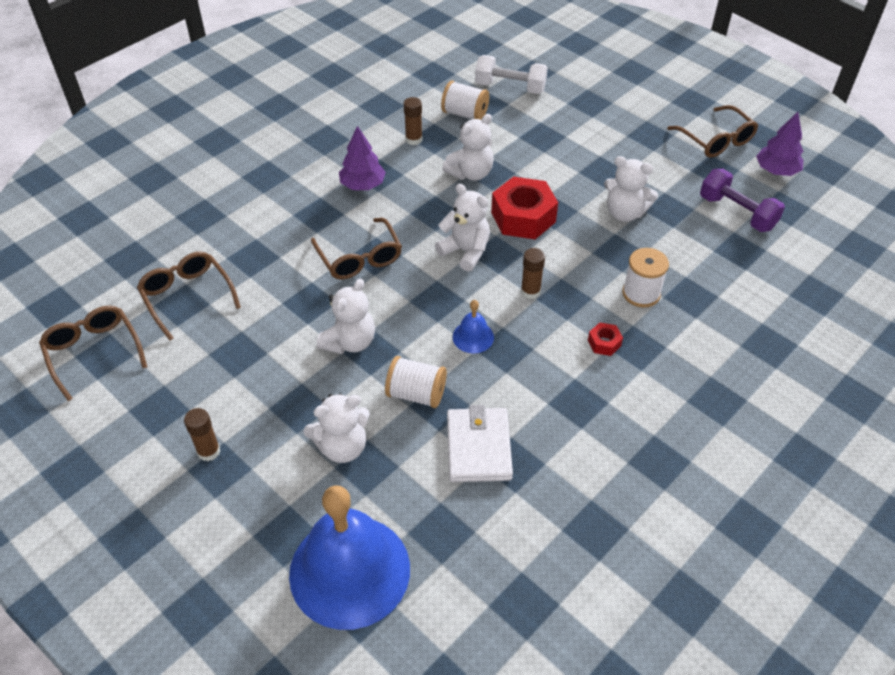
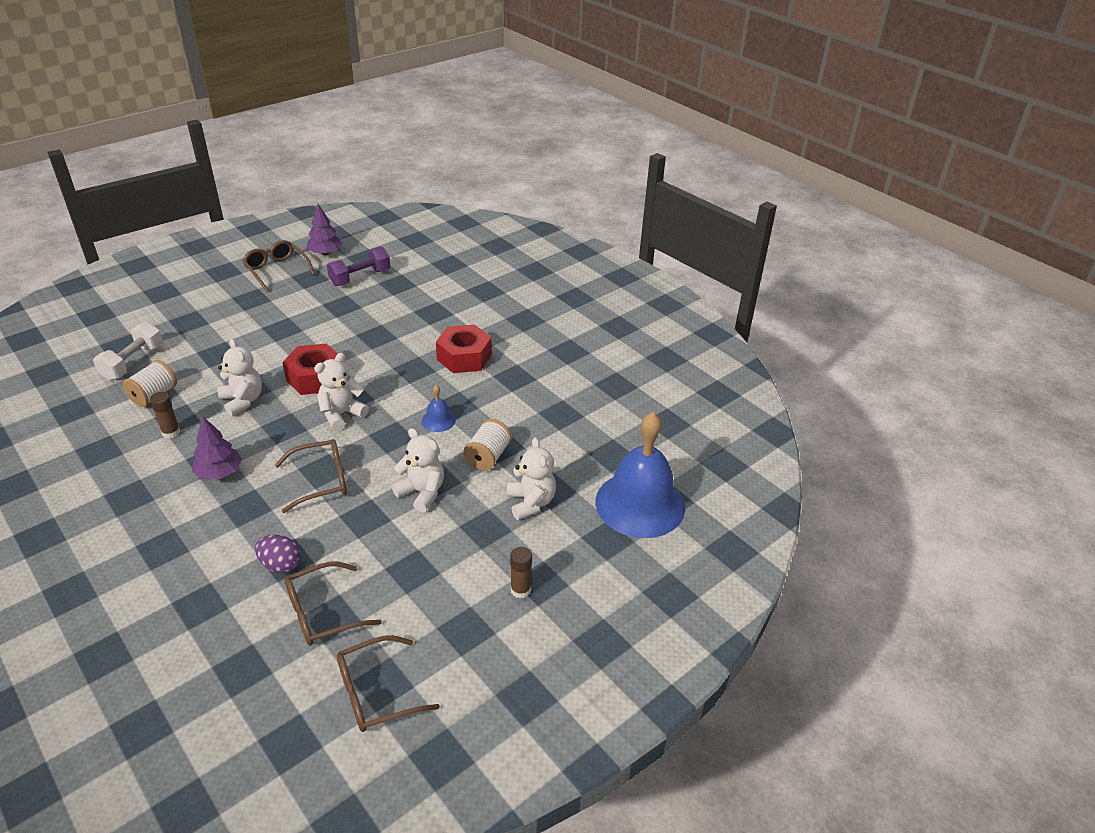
camera: 85 degrees left, 10 degrees down
(245, 255) = (280, 565): none -> purple egg
(478, 447) = (544, 429): white wallet -> none
(530, 291) = (401, 385): brown glue stick -> none
(604, 343) = (464, 357): red nut -> red nut, size x2.19
(625, 213) = (336, 326): white teddy bear -> none
(641, 293) = (422, 333): white spool -> none
(716, 140) = (277, 270): brown glasses -> brown glasses turned 105 degrees counterclockwise

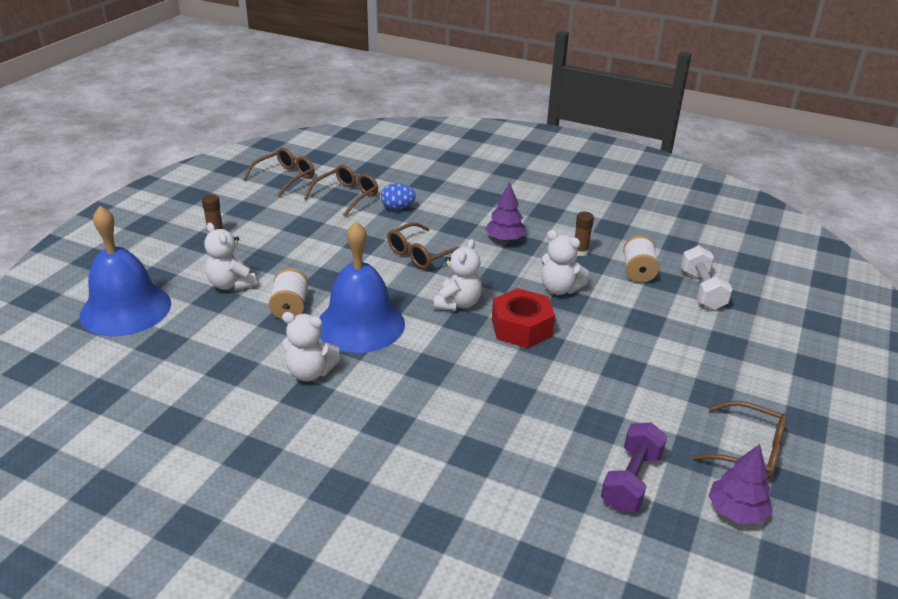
camera: 155 degrees right, 5 degrees down
(280, 565) = (397, 208): purple egg -> blue egg
(422, 492) = (331, 267): white teddy bear -> white teddy bear (310, 372)
(438, 420) = (360, 324): blue bell -> blue bell, size x2.41
(464, 357) = (384, 401): red nut -> none

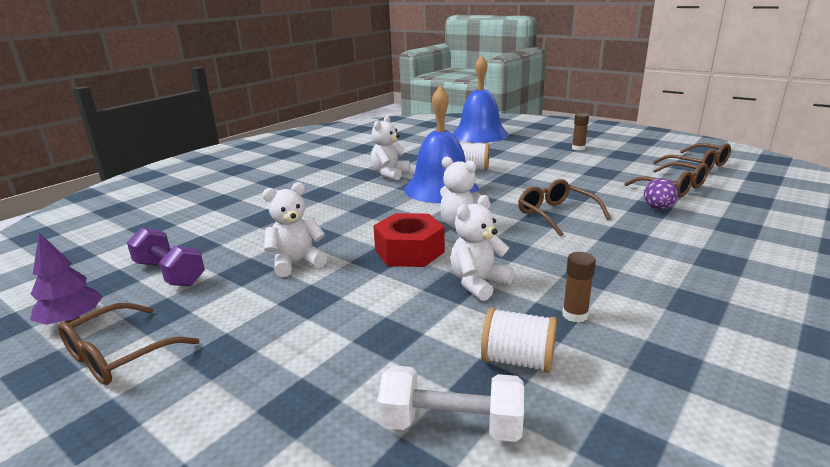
camera: 105 degrees right, 10 degrees down
(231, 284) = (505, 154): white teddy bear -> white teddy bear (296, 263)
(397, 208) = (658, 208): blue egg -> purple egg
(505, 239) = (600, 262): purple tree -> none

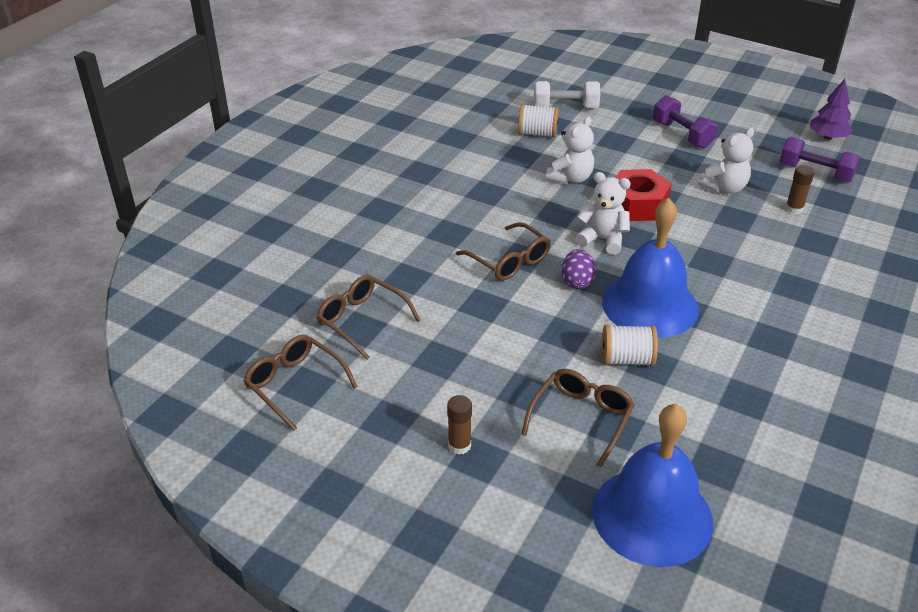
camera: 170 degrees right, 15 degrees up
(119, 355) = (765, 122): brown glasses -> brown glasses (581, 419)
(276, 340) = (682, 135): none -> purple dumbbell
(390, 174) = (738, 338): white teddy bear -> none
(575, 315) = (503, 160): brown glue stick -> brown glue stick (794, 209)
(658, 208) = (399, 277): purple egg -> purple egg (577, 282)

